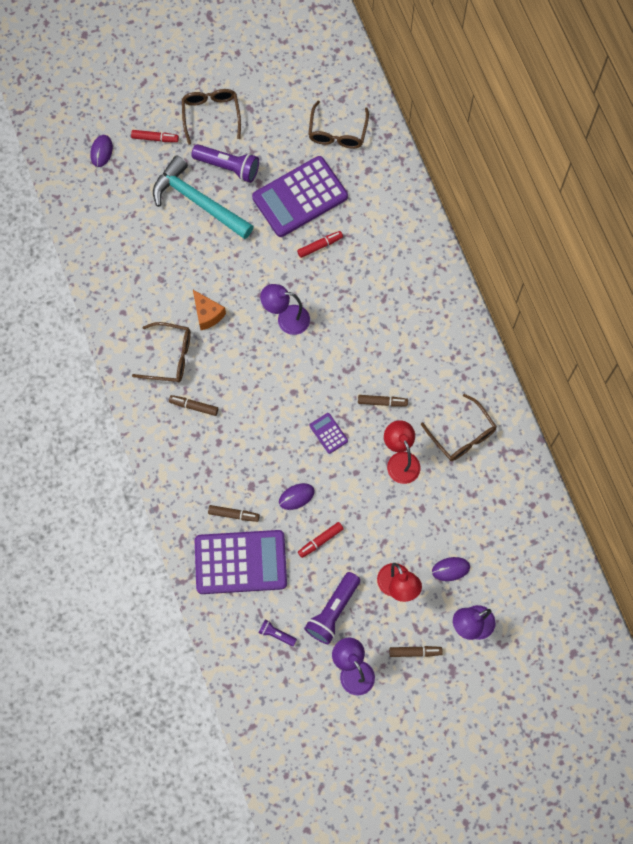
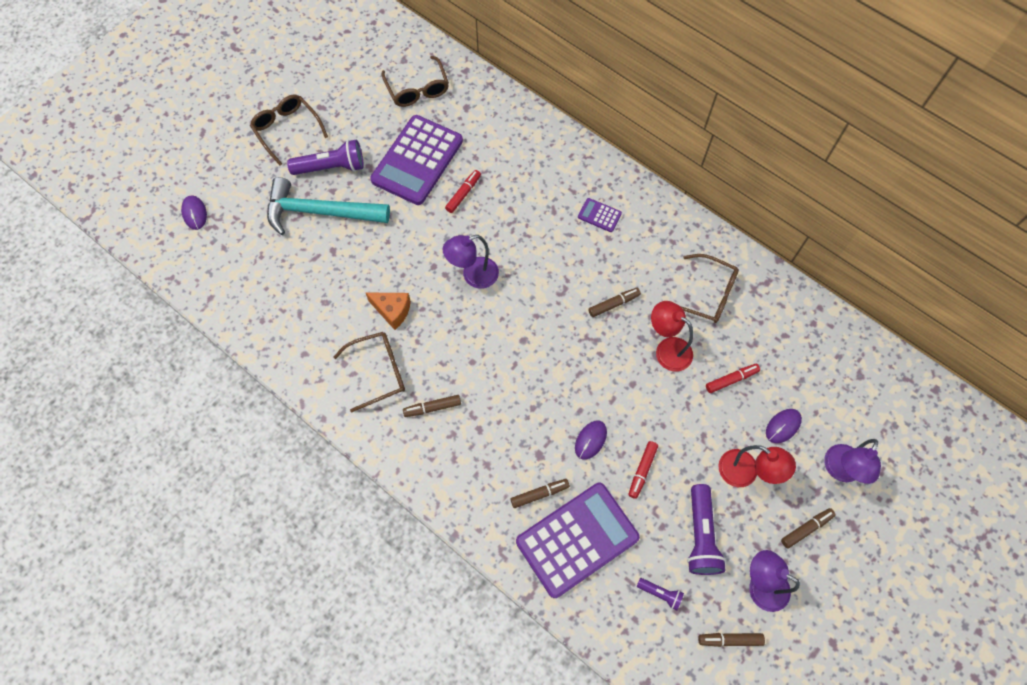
camera: 30 degrees left, 5 degrees down
(155, 138) = (243, 176): red marker -> red marker (731, 380)
(276, 634) = (660, 594): purple flashlight -> purple flashlight turned 150 degrees counterclockwise
(305, 693) = (729, 639): none -> brown marker
(328, 433) = (582, 361): purple calculator -> purple calculator (599, 215)

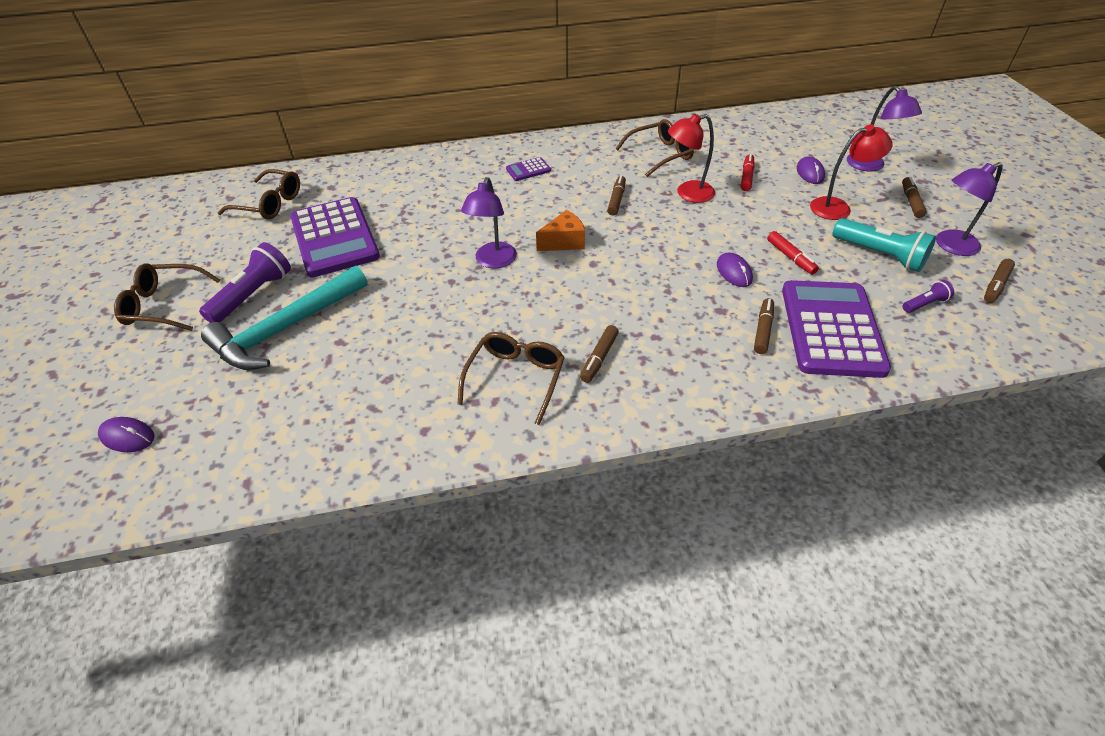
camera: 50 degrees left, 20 degrees down
(392, 311) = (461, 333): orange cheese -> orange cheese (564, 242)
(463, 194) = (407, 228): red marker -> none
(700, 535) = (880, 255): purple flashlight -> turquoise flashlight

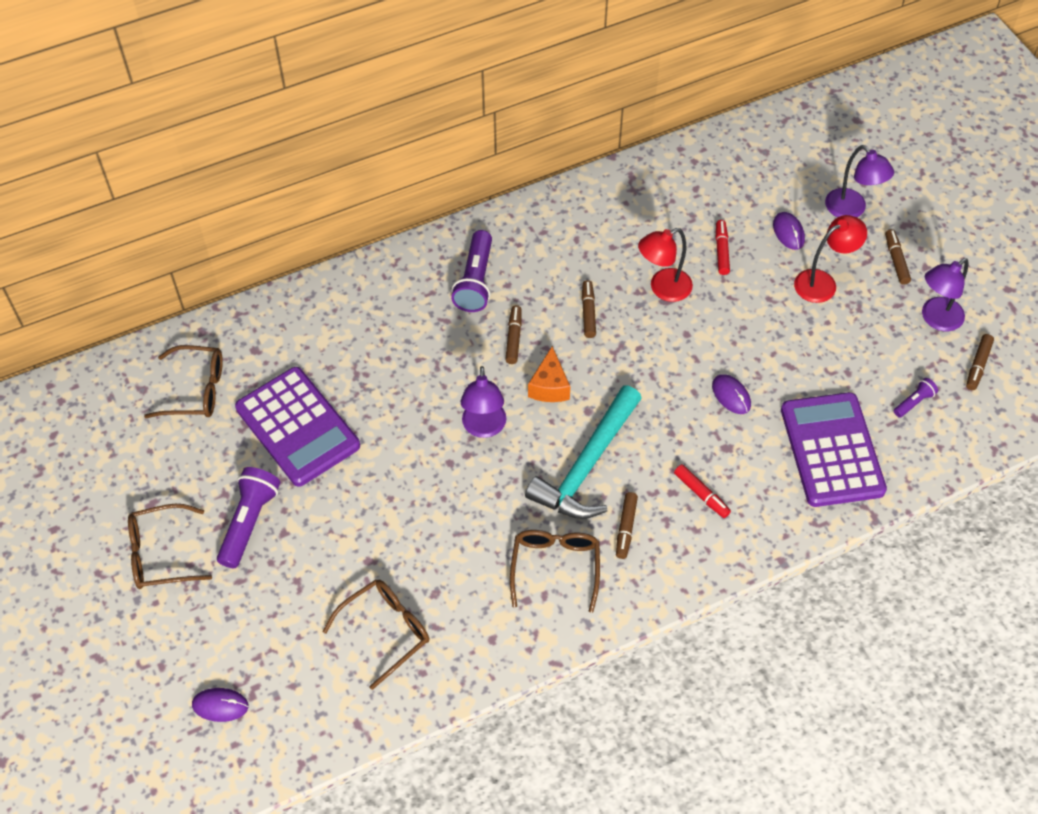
camera: 15 degrees left, 10 degrees up
(286, 328) = (307, 556): turquoise hammer -> turquoise hammer (587, 465)
(528, 170) = (475, 281): purple calculator -> purple flashlight
(564, 242) = (549, 386): orange cheese -> orange cheese turned 135 degrees clockwise
(660, 154) = (619, 229): brown glasses -> brown glasses (386, 631)
(763, 330) = (770, 464): brown marker -> brown marker (514, 338)
(790, 257) = (783, 365): red marker -> red marker (701, 494)
(880, 255) = (869, 345): turquoise flashlight -> none

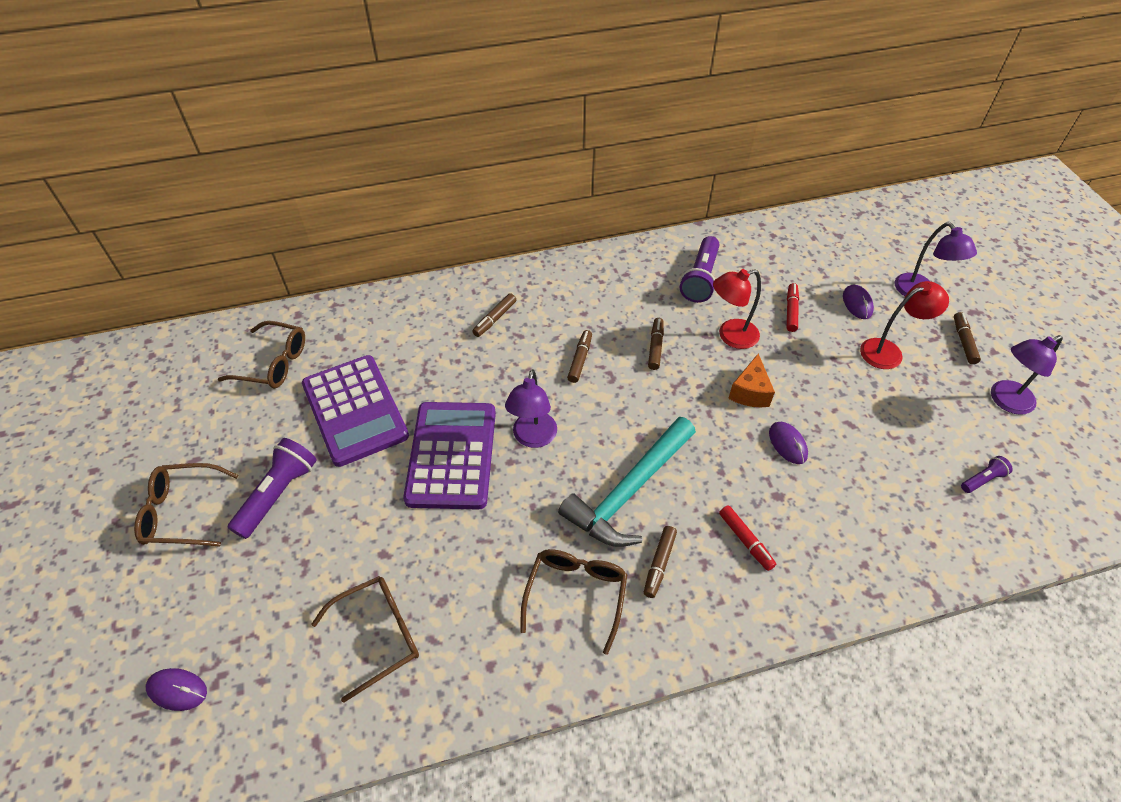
camera: 10 degrees right, 5 degrees down
(475, 281) = (555, 306): purple flashlight -> purple flashlight (700, 279)
(549, 386) = (605, 408): orange cheese -> orange cheese (750, 392)
(832, 450) = (891, 516): purple calculator -> purple calculator (452, 455)
(977, 365) = (1051, 452): brown marker -> brown marker (494, 319)

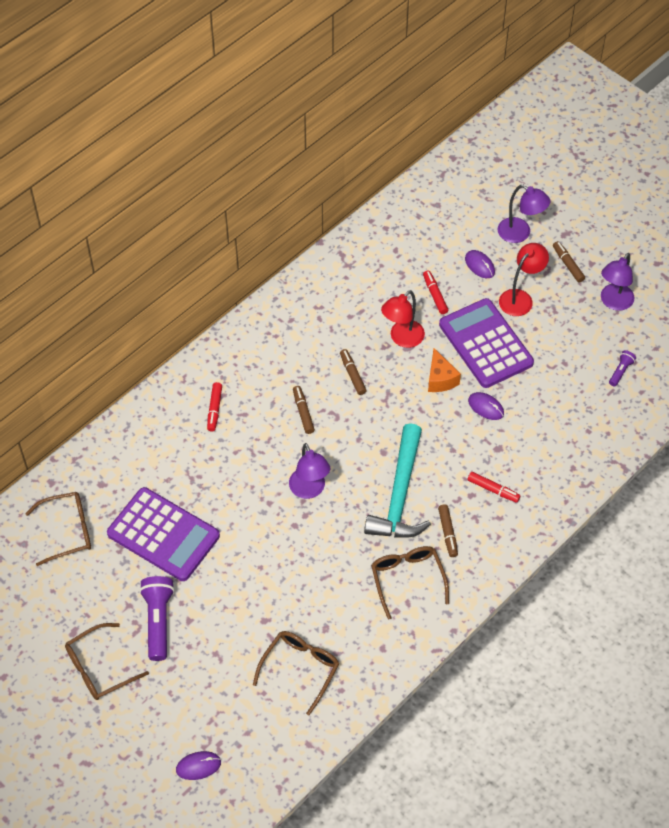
camera: 30 degrees left, 5 degrees up
(452, 455) = (261, 531): purple calculator -> purple calculator (486, 344)
(494, 319) = (214, 409): brown marker -> red marker
(700, 279) = (351, 297): purple flashlight -> none

